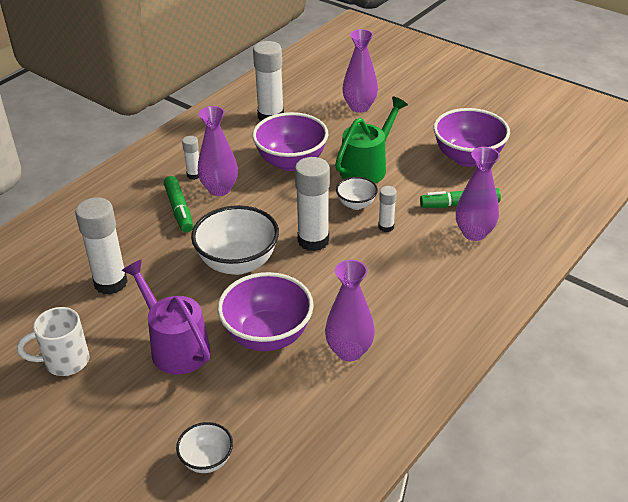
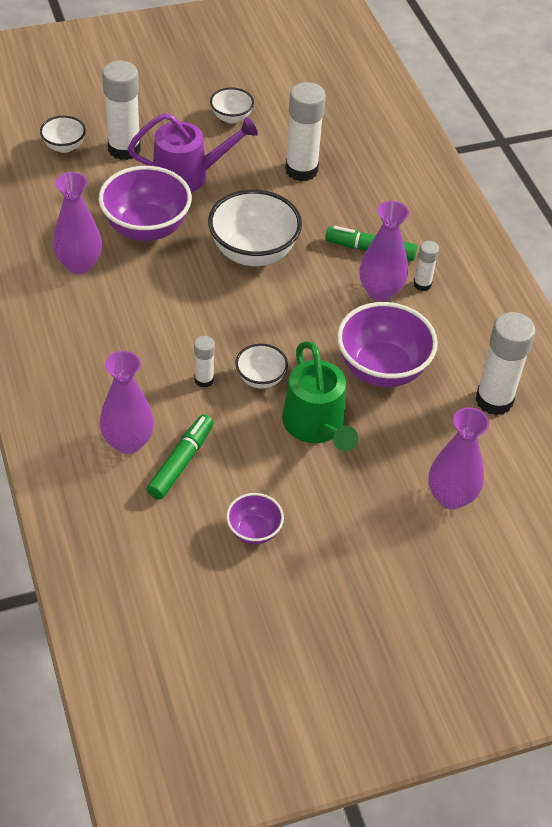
camera: 120 degrees right, 10 degrees up
(65, 361) = (231, 117): white mug -> white bowl
(313, 240) = (235, 316): white glue stick -> white glue stick (124, 149)
(468, 157) = (254, 531): purple bowl -> purple bowl, size x0.52

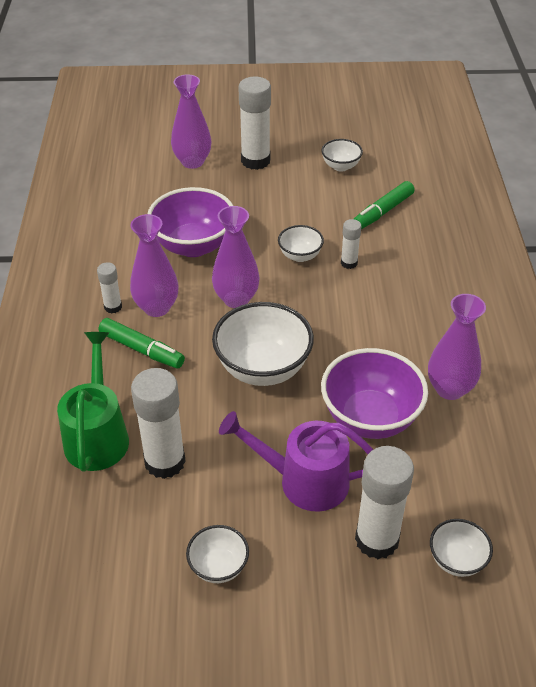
camera: 160 degrees left, 5 degrees down
(128, 442) = (422, 231): purple vase -> purple vase (236, 299)
(254, 531) = (341, 166): purple bowl -> white bowl
(316, 426) = (268, 216): green watering can -> green watering can (97, 434)
(494, 400) = (118, 210): white glue stick -> white glue stick (255, 161)

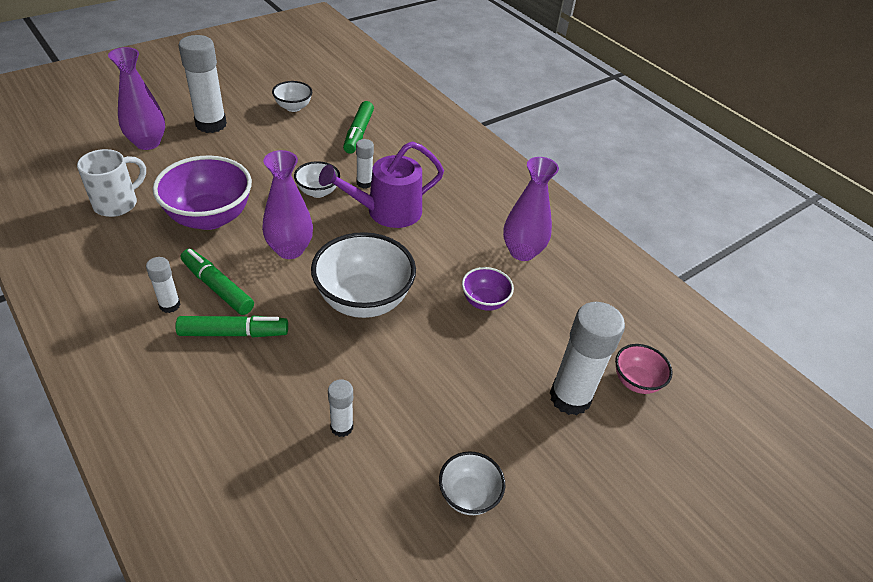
camera: 40 degrees left, 0 degrees up
(97, 434) = (253, 436): green watering can -> none
(134, 208) = (117, 203): none -> white mug
(157, 307) = (217, 287): purple vase -> green marker
(165, 461) = (342, 427): white glue stick -> white glue stick, size x0.51
(303, 480) = (476, 379): purple watering can -> purple watering can (386, 212)
(370, 418) = (484, 301): purple bowl -> purple bowl, size x0.52
(456, 560) = (636, 381): white bowl -> pink bowl

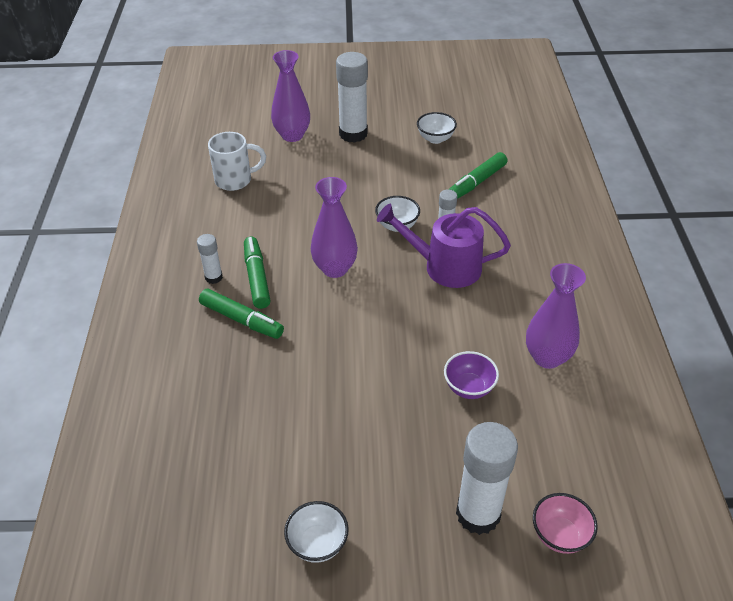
camera: 40 degrees right, 0 degrees up
(210, 217) = (293, 216): purple bowl -> none
(342, 427) = (263, 434): white glue stick -> none
(363, 300) = (361, 338): white bowl -> none

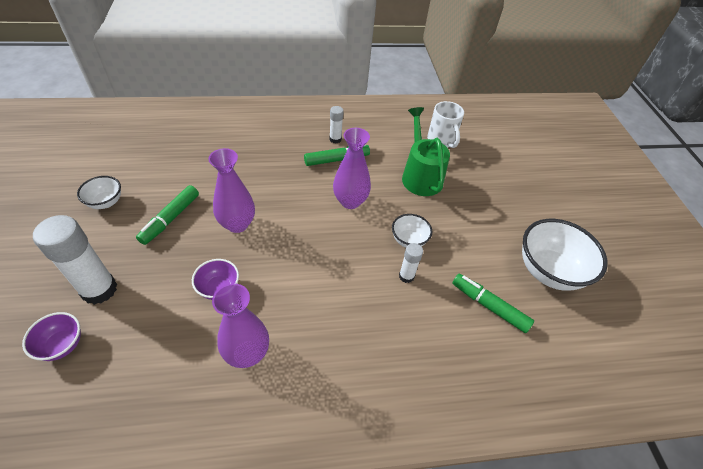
camera: 80 degrees right, 5 degrees up
(241, 320) = (295, 155): green marker -> green marker (171, 219)
(292, 135) = (510, 168): purple vase -> purple vase (237, 224)
(296, 205) = (420, 175): none -> green watering can
(353, 134) = (529, 207): white glue stick -> none
(435, 139) = (548, 271): white bowl -> white bowl, size x1.91
(444, 266) = (360, 274): purple watering can -> none
(559, 535) = (62, 345): pink bowl -> purple bowl

